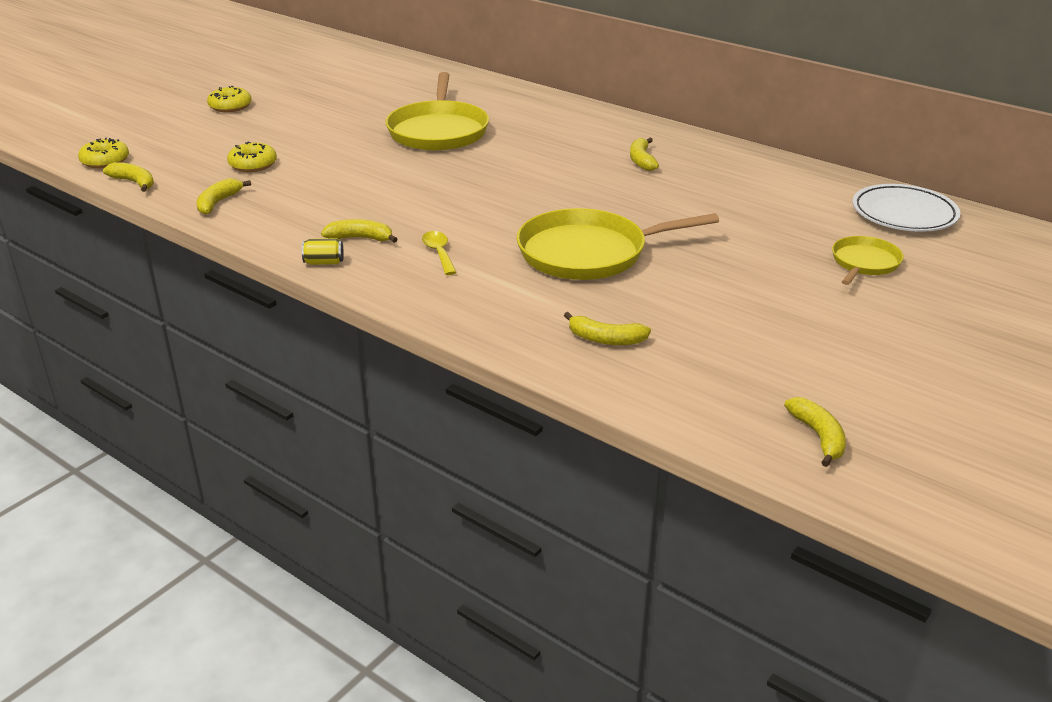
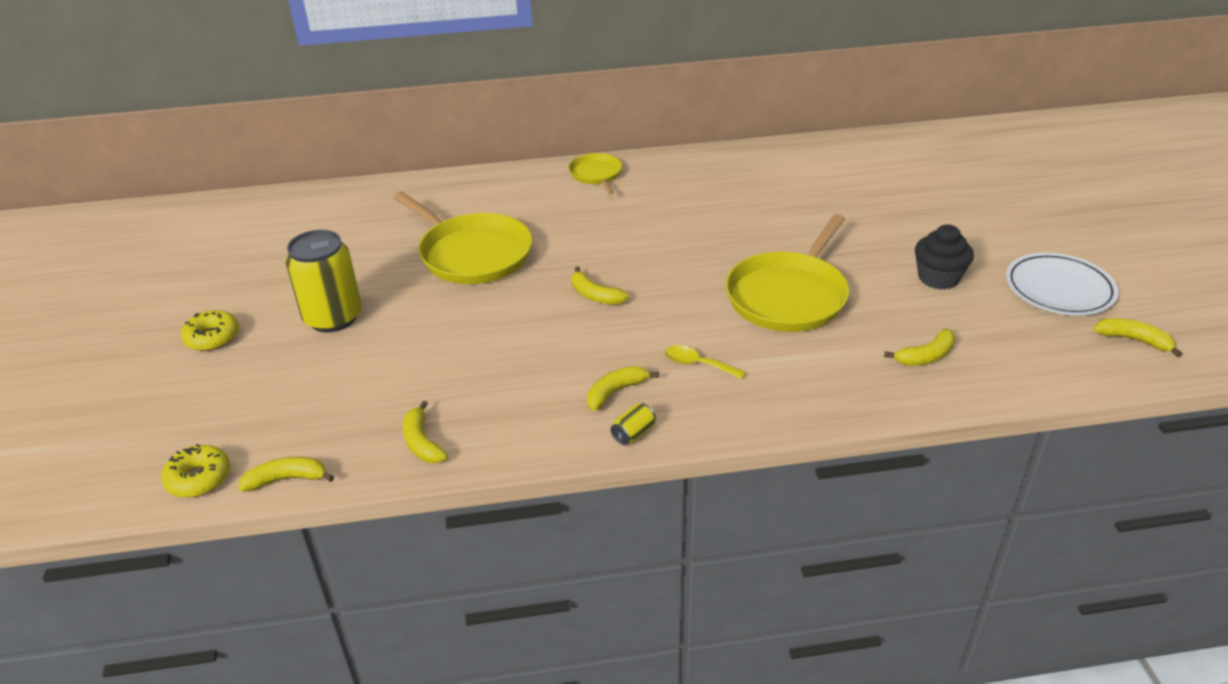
camera: 45 degrees left, 5 degrees up
(253, 165) = (372, 384): yellow donut -> none
(300, 125) = (333, 318): none -> yellow can
(641, 160) = (674, 197): yellow banana -> yellow banana (595, 295)
(737, 305) = (938, 278): none -> black cupcake
(864, 263) = (937, 202): yellow pan -> yellow pan (596, 175)
(904, 214) = (891, 153): white plate -> white plate (1059, 289)

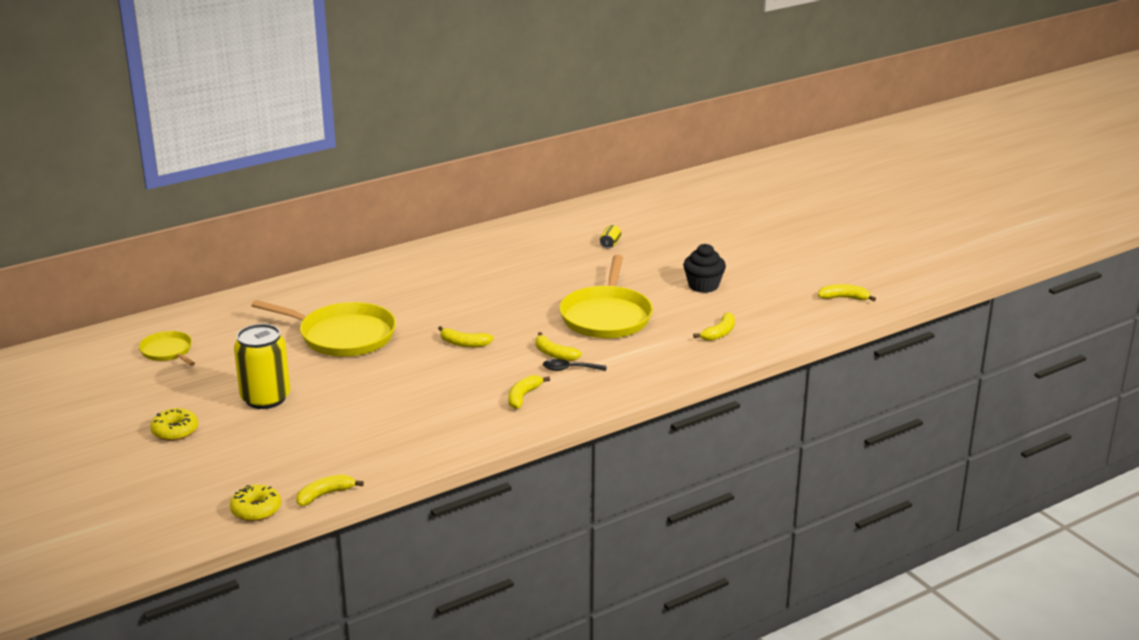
camera: 25 degrees left, 10 degrees down
(422, 442) = (406, 453): yellow banana -> yellow banana (554, 354)
(596, 175) = (401, 263): yellow pan -> yellow pan (168, 351)
(633, 433) = (553, 416): yellow can -> yellow can (610, 244)
(697, 364) = (569, 369): yellow spoon -> black spoon
(1059, 289) = (785, 277): white plate -> none

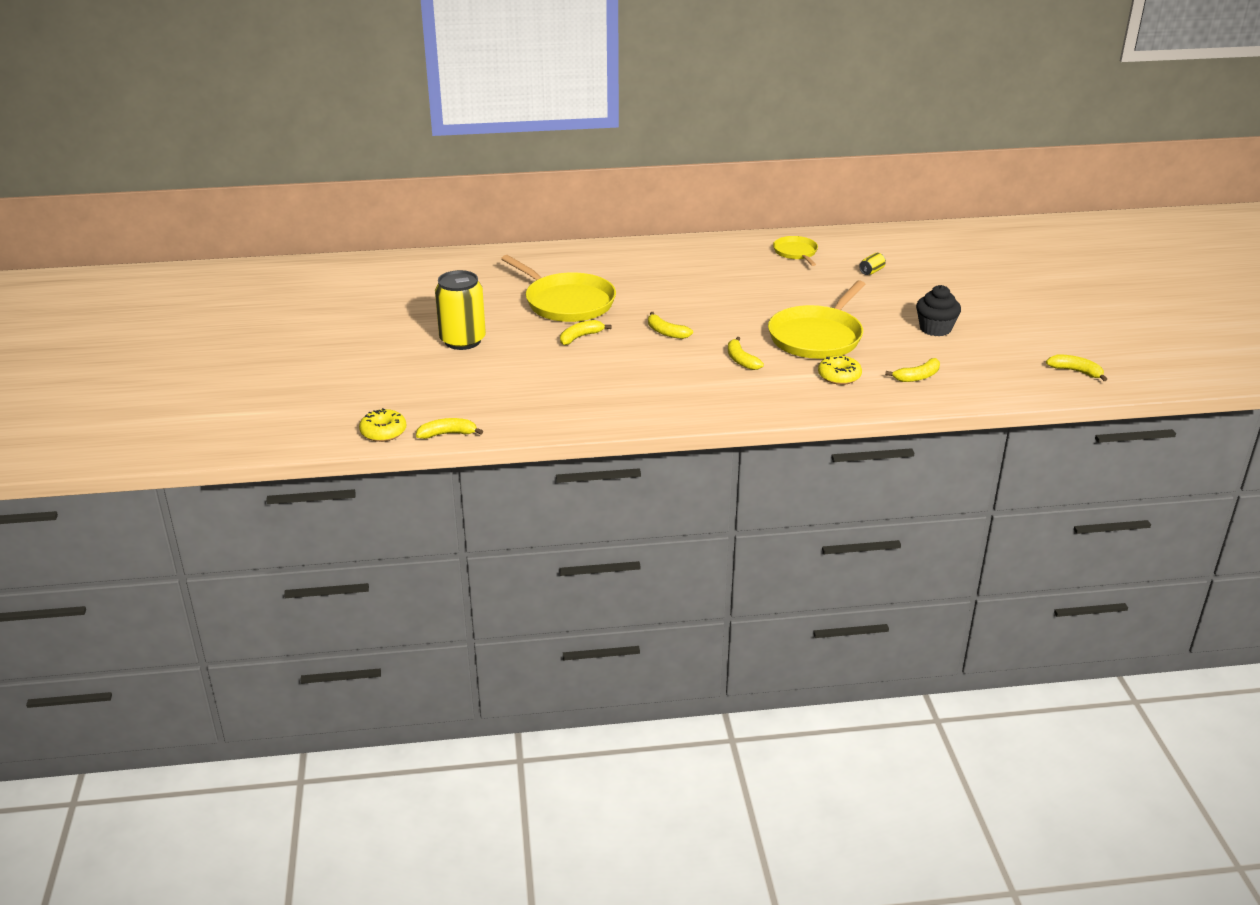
camera: 25 degrees right, 5 degrees up
(168, 351) = (416, 284): yellow pan -> yellow pan (796, 252)
(175, 431) = (371, 350): yellow donut -> yellow donut (839, 376)
(523, 396) = (683, 392): yellow banana -> yellow banana (580, 337)
(569, 369) = (745, 377): black spoon -> none

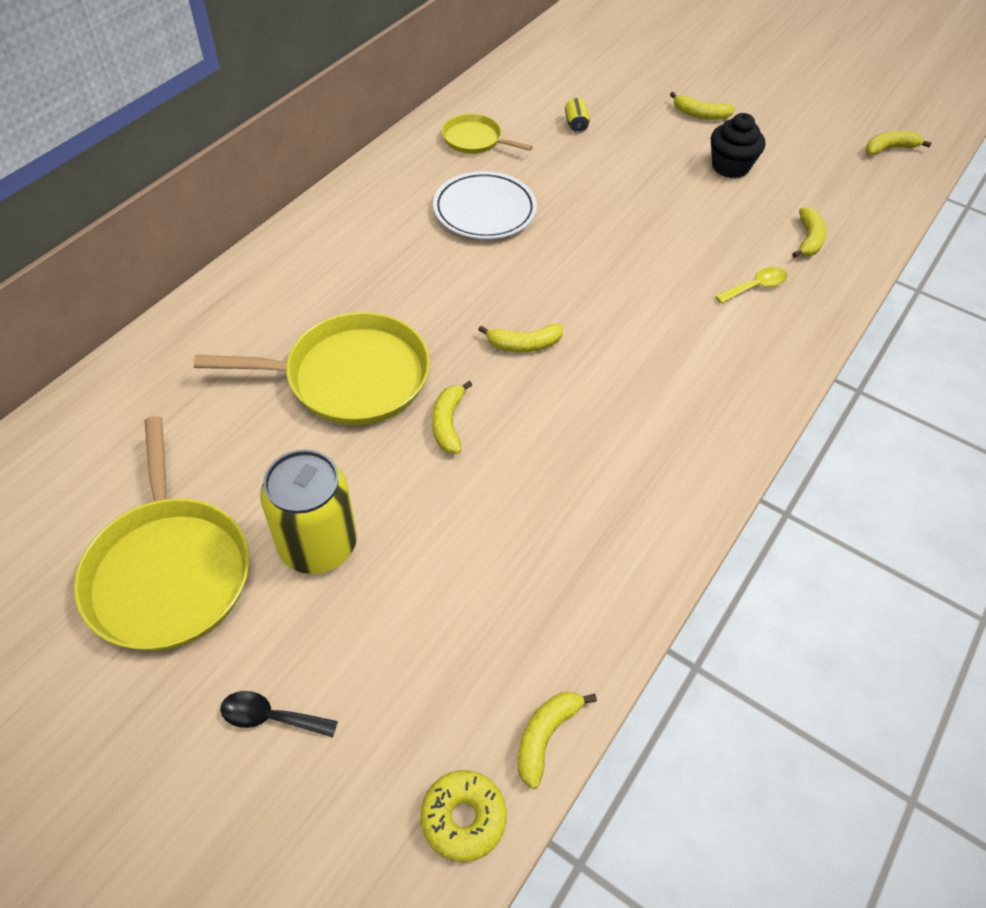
camera: 50 degrees left, 20 degrees up
(368, 371) = (270, 717): none -> black spoon
(741, 360) = (650, 331): yellow banana -> yellow banana (700, 114)
(744, 280) = (484, 211): none -> white plate
(817, 337) = (662, 246): yellow pan -> yellow pan (169, 571)
(839, 376) = (756, 287): yellow donut -> yellow spoon

